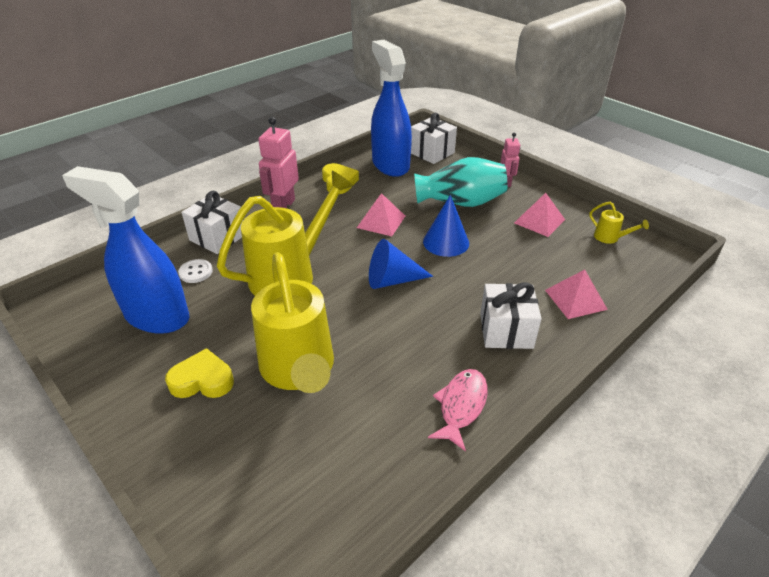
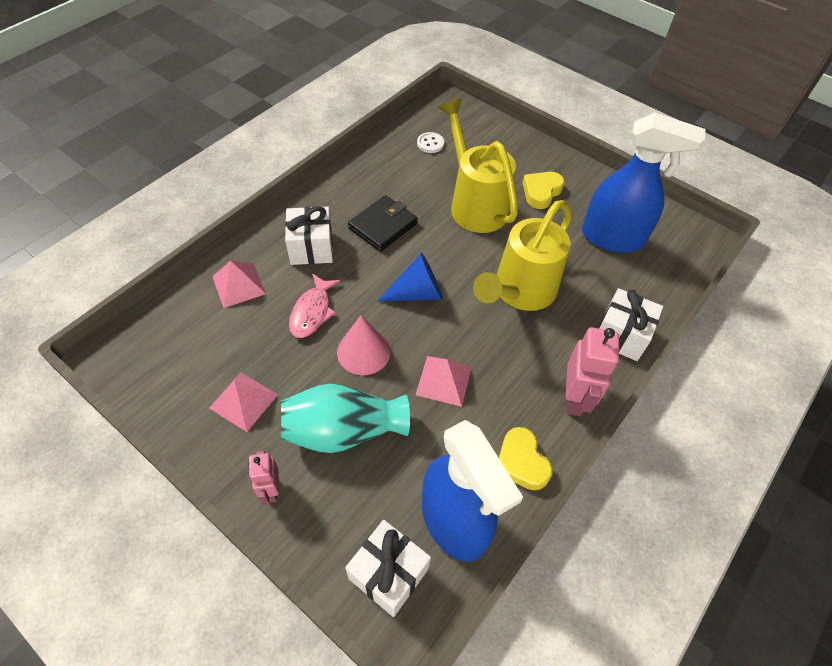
camera: 170 degrees right, 15 degrees up
(196, 272) = (612, 286): white button -> white button (430, 143)
(202, 380) = (541, 192): yellow heart -> yellow heart turned 135 degrees clockwise
(422, 350) = (383, 226): none -> black wallet
(446, 242) = (363, 352): blue cone -> pink cone
(461, 406) = (353, 188): pink fish -> pink fish (312, 312)
(610, 238) = (165, 377): yellow watering can -> none

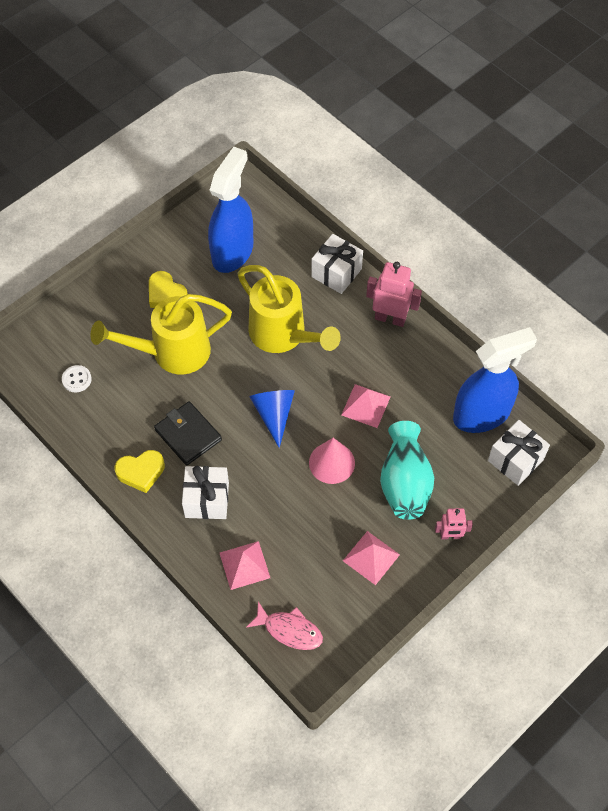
camera: 80 degrees left, 5 degrees up
(312, 312) = (284, 501): pink fish -> pink fish (289, 630)
(521, 462) = (440, 364): yellow heart -> yellow heart (141, 472)

